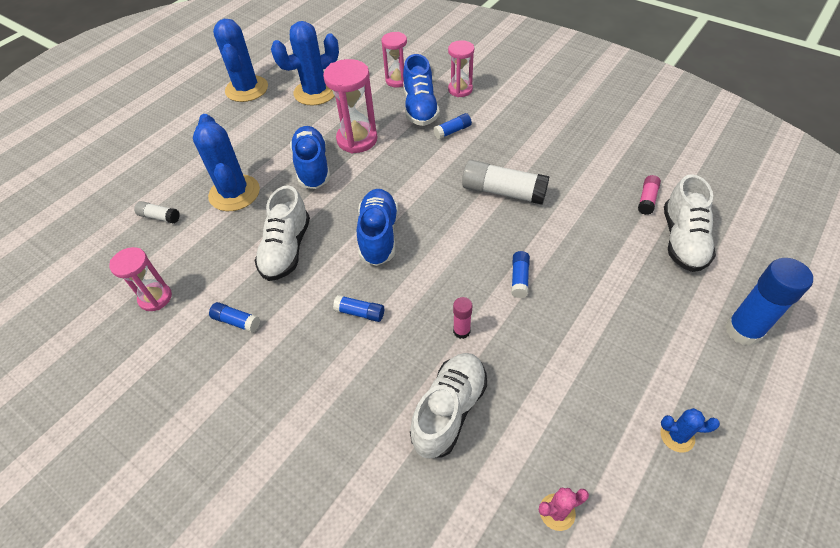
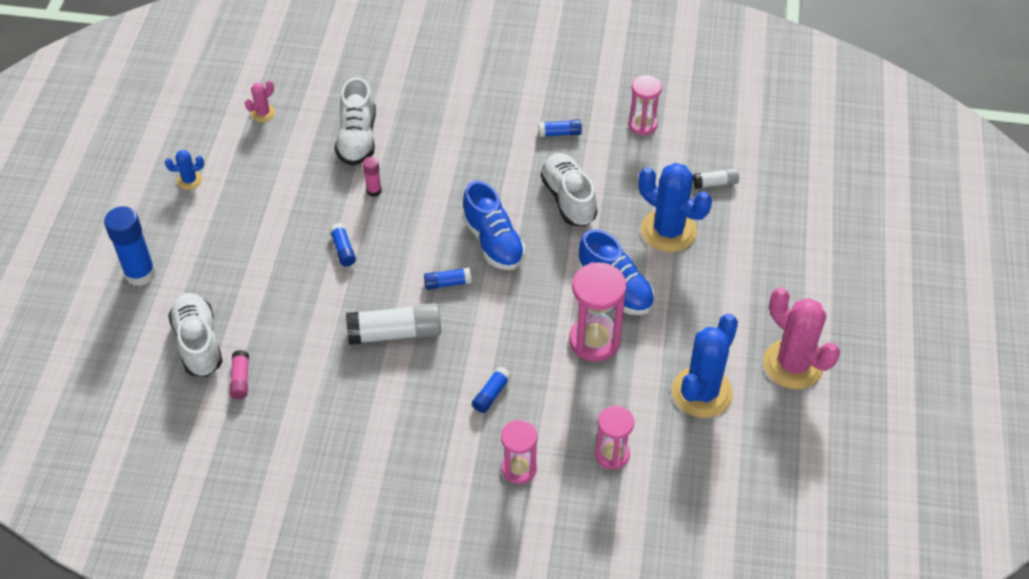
camera: 150 degrees right, 0 degrees up
(247, 89) = (793, 364): blue cactus -> pink cactus
(360, 313) = (465, 174): blue glue stick -> blue glue stick (447, 283)
(420, 108) = (551, 417): blue shoe -> none

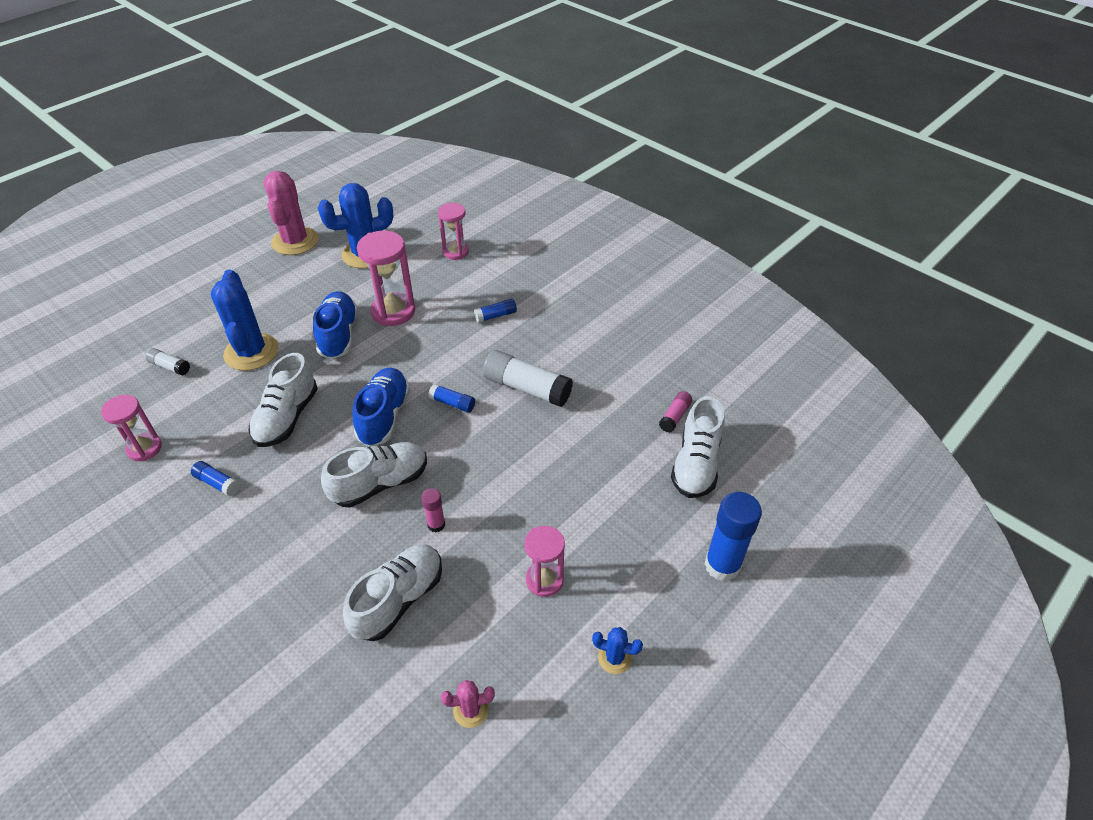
camera: 145 degrees left, 5 degrees down
(343, 250) = (512, 480): blue glue stick -> none
(442, 194) = (380, 483): none -> white shoe
(519, 469) = (519, 271): pink hourglass -> pink hourglass (544, 580)

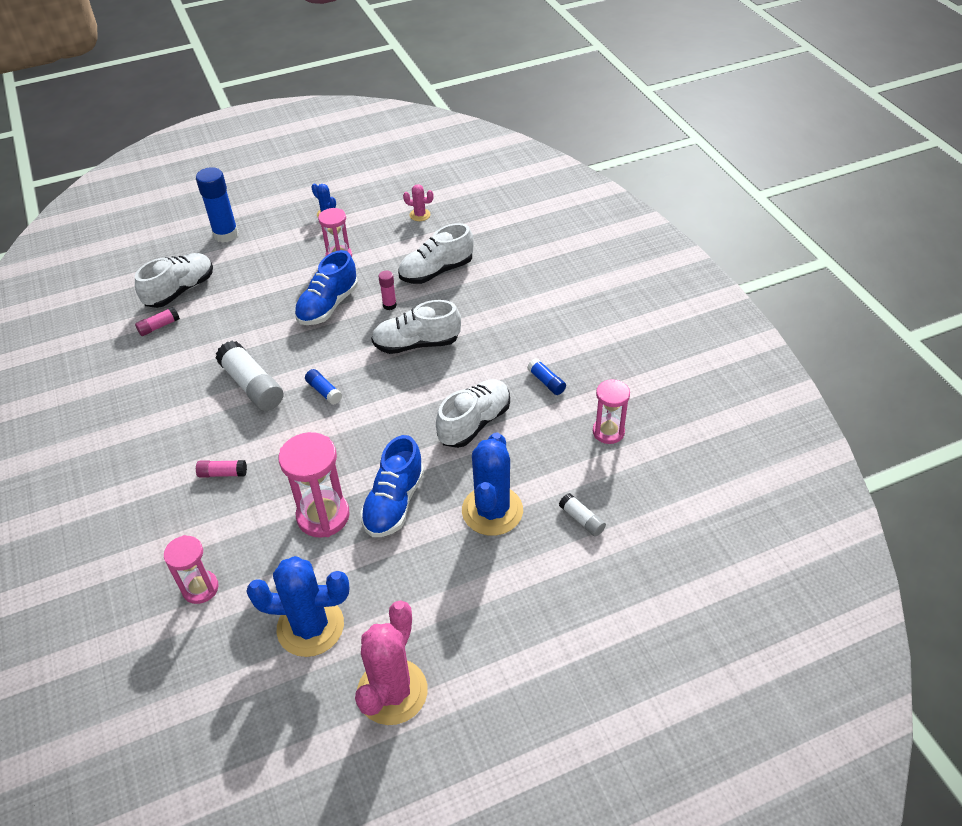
camera: 155 degrees left, 0 degrees up
(384, 416) = (388, 398): blue shoe -> blue shoe (328, 306)
(496, 316) = (222, 473): blue glue stick -> pink glue stick

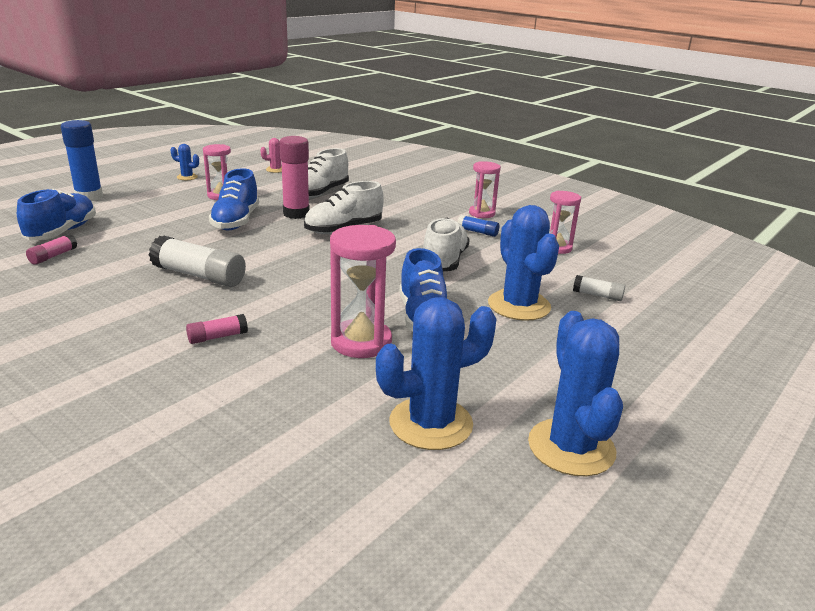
camera: 30 degrees left, 20 degrees down
(180, 290) = (62, 232): white shoe -> blue shoe
(200, 588) = (268, 428): pink hourglass -> pink hourglass (482, 213)
(324, 391) = (281, 267): blue glue stick -> none
(389, 305) = (296, 214): pink glue stick -> pink glue stick, size x1.94
(392, 692) = (571, 447): pink cactus -> blue cactus

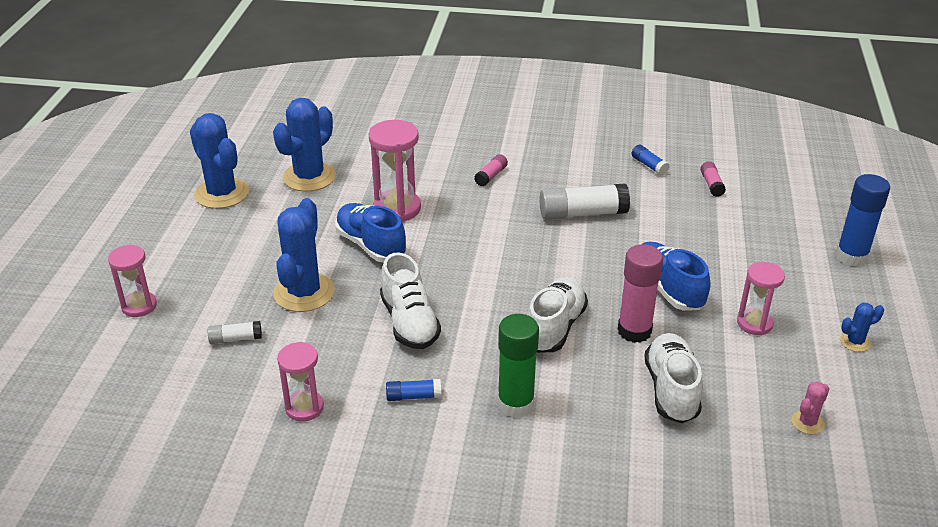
camera: 150 degrees right, 10 degrees up
(58, 287) = (649, 165): none -> blue glue stick
(62, 232) = (762, 207): blue shoe -> none
(416, 213) = (515, 404): none -> green glue stick
(482, 213) = (438, 447): pink hourglass -> pink hourglass (139, 306)
(519, 305) = (304, 292): blue cactus -> blue cactus turned 60 degrees clockwise

